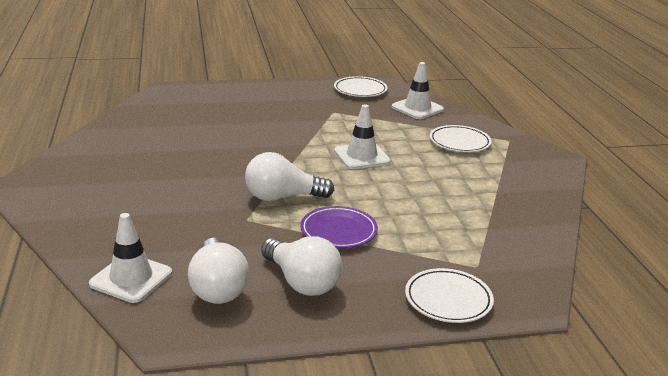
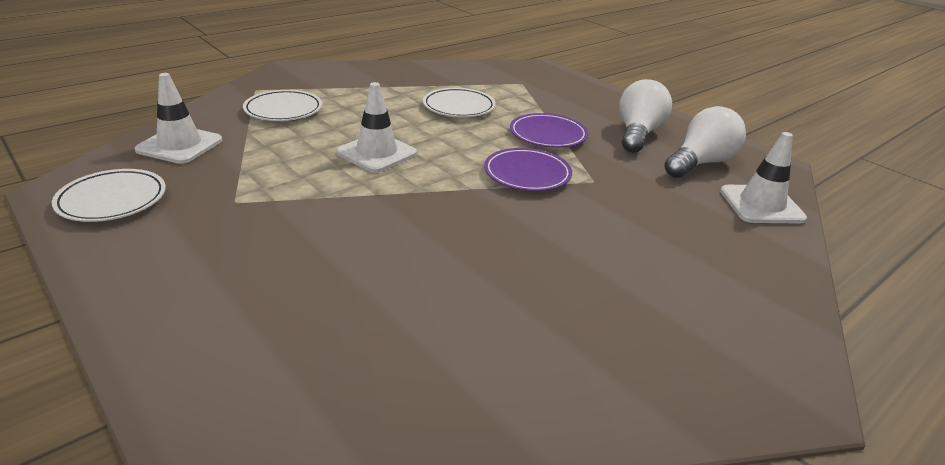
camera: 120 degrees left, 5 degrees up
(282, 197) = (527, 174): white light bulb -> purple plate
(448, 299) = (575, 87): white plate -> white plate (459, 107)

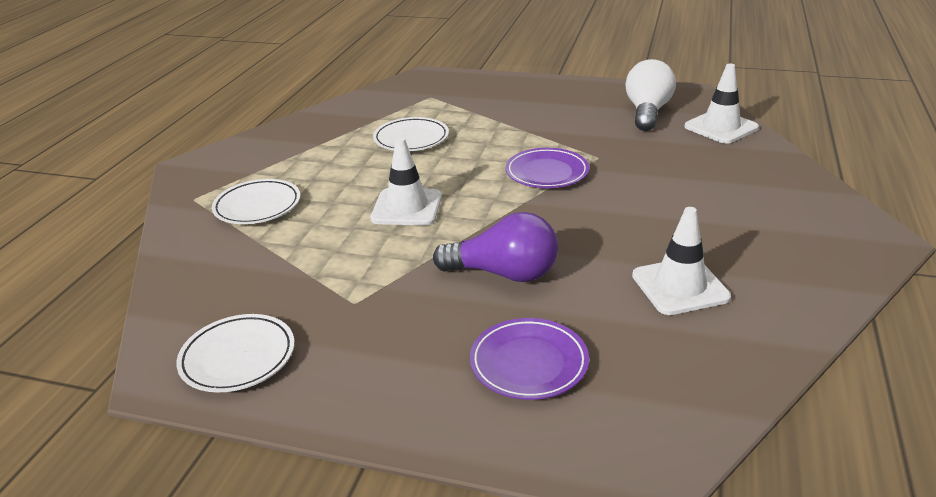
camera: 30 degrees left, 0 degrees up
(179, 145) = (213, 282): white traffic cone -> white traffic cone (680, 286)
(368, 234) = (504, 273): none -> purple light bulb
(548, 135) = (516, 134): purple plate -> purple plate (529, 363)
(638, 134) = (577, 106): white light bulb -> none

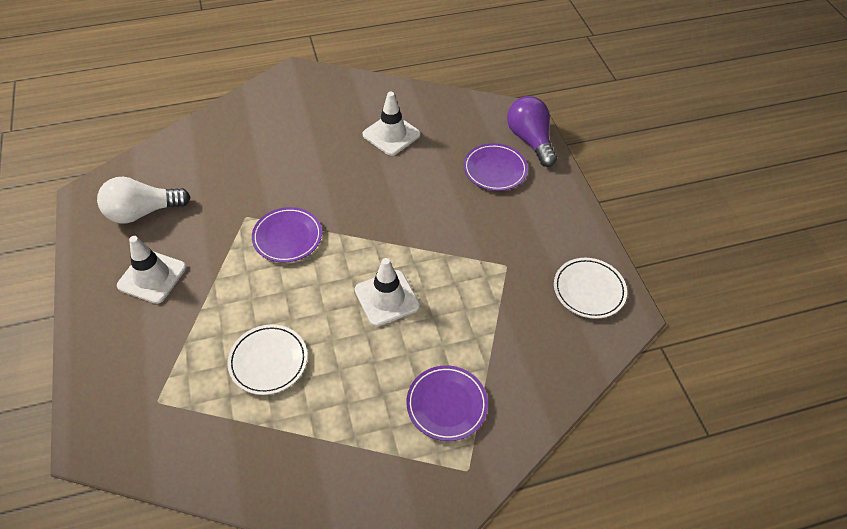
camera: 125 degrees left, 20 degrees up
(257, 206) = (446, 404): white plate -> purple plate
(504, 273) = (429, 209): purple light bulb -> purple light bulb (530, 140)
(721, 127) = (160, 162): white traffic cone -> white traffic cone (152, 277)

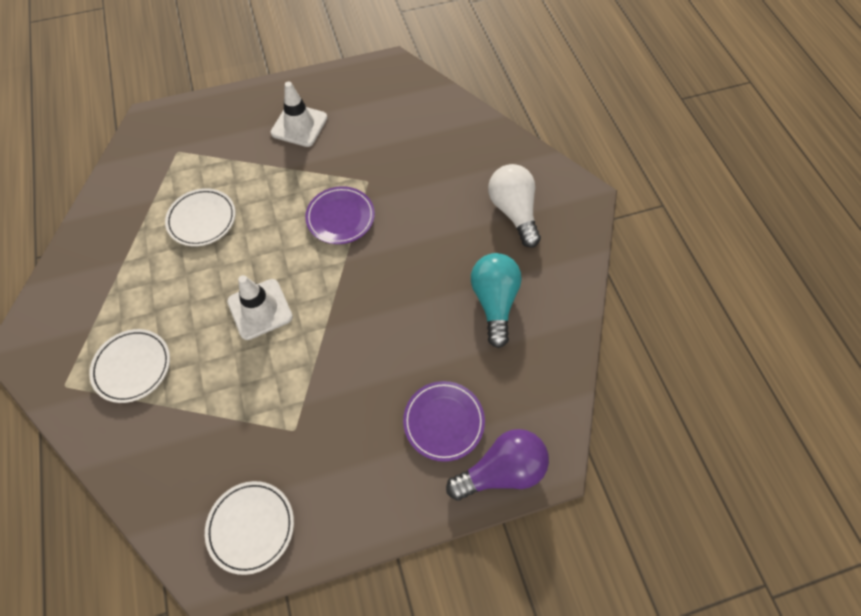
camera: 90 degrees right, 10 degrees up
(142, 212) = (372, 105): white light bulb -> white light bulb (513, 211)
(391, 134) = (494, 302): white traffic cone -> turquoise light bulb
(446, 404) = (132, 367): purple plate -> white plate

